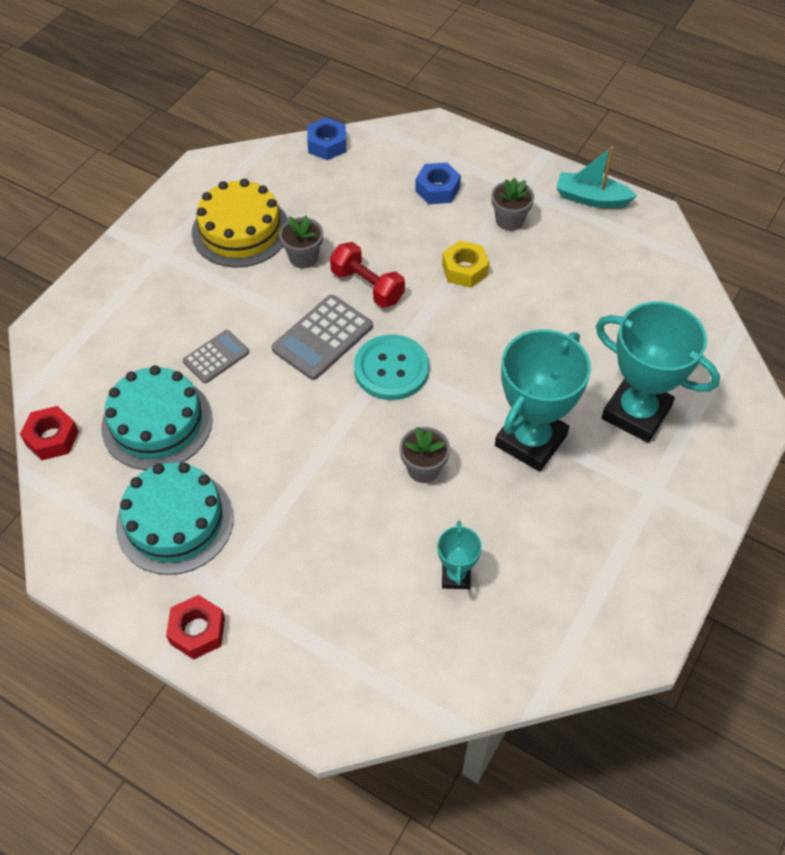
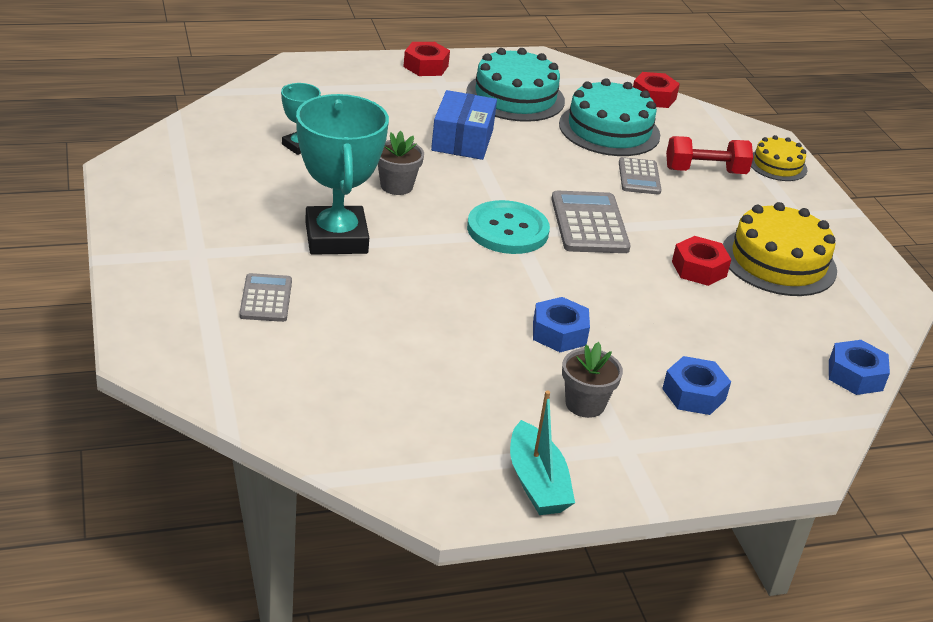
camera: 130 degrees right, 20 degrees down
(89, 301) = (777, 165): none -> yellow cake
(301, 491) = (462, 140): none -> blue box
(303, 257) = (699, 269): grey flower pot -> red nut
(367, 286) = (616, 275): red dumbbell -> red dumbbell (705, 171)
(464, 269) = (559, 333): yellow nut -> blue nut
(591, 198) = (536, 482): turquoise boat -> turquoise boat turned 105 degrees clockwise
(636, 413) = (266, 298): turquoise trophy -> grey calculator

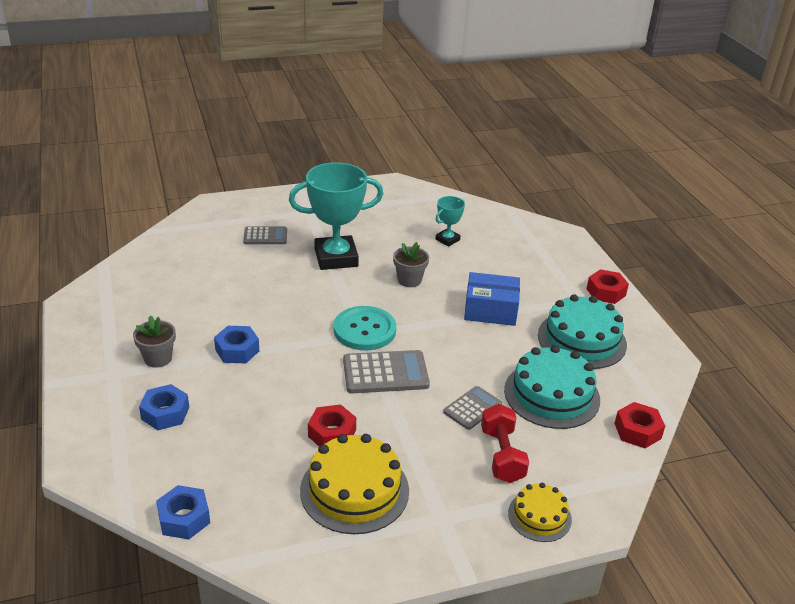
camera: 90 degrees right, 0 degrees up
(536, 482) = (85, 335): turquoise boat -> none
(639, 177) = (472, 408): grey calculator -> grey calculator turned 135 degrees clockwise

